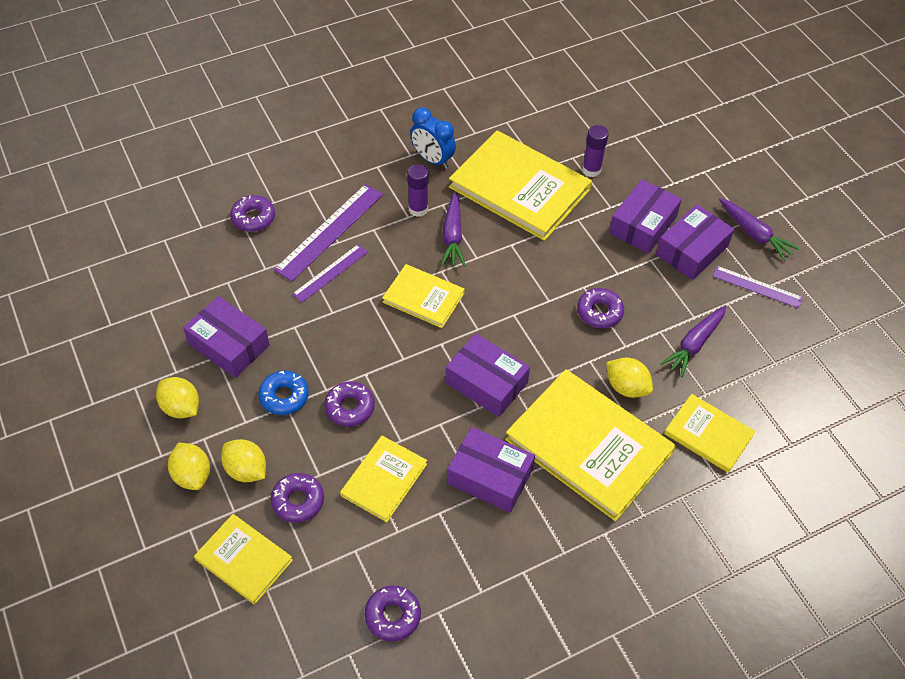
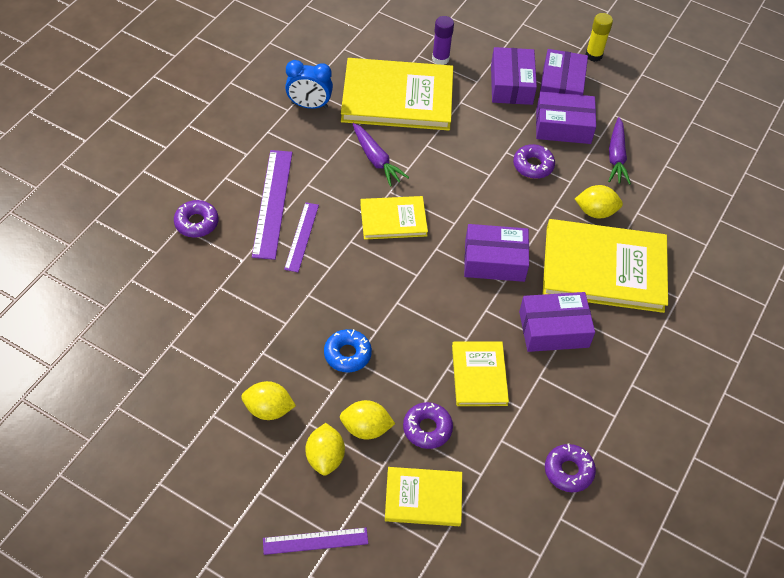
camera: 35 degrees left, 0 degrees up
(192, 475) = (325, 457): yellow lemon -> yellow lemon turned 60 degrees clockwise
(229, 345) = (265, 337): purple box -> purple box (563, 126)
(350, 407) = (407, 335): purple donut -> none
(418, 209) = (331, 151): purple glue stick -> none
(708, 435) = (676, 217): yellow book -> none
(754, 234) = (593, 55): purple carrot -> yellow glue stick
(757, 287) = (625, 94): purple ruler -> purple ruler (315, 541)

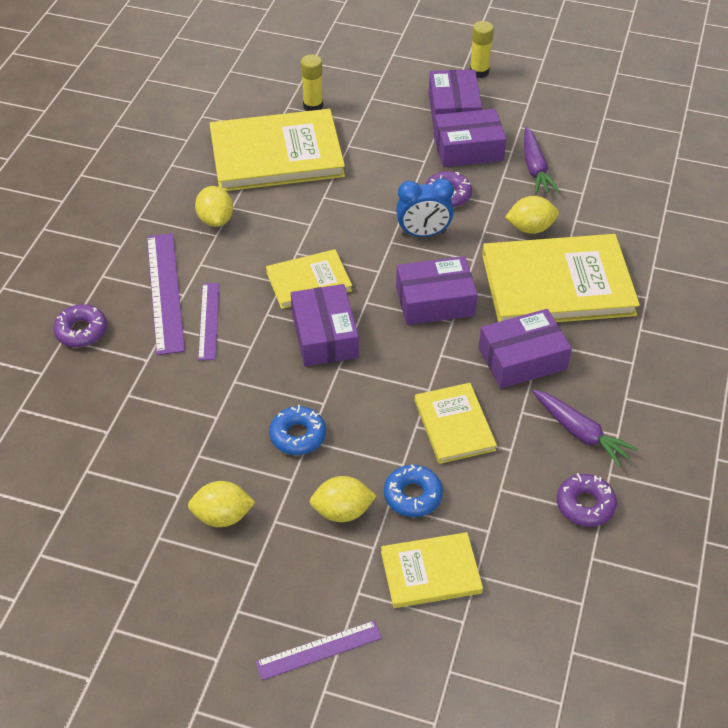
camera: 10 degrees left, 5 degrees down
(309, 105) = (179, 181): blue clock -> blue clock (423, 233)
(325, 457) = (304, 554): yellow lemon -> yellow lemon (216, 220)
(376, 159) = (271, 223): purple carrot -> purple carrot (580, 433)
(427, 428) = (412, 495): purple donut -> blue donut
(440, 59) = (313, 106): purple glue stick -> yellow glue stick
(511, 84) = (399, 117): purple box -> purple box (324, 335)

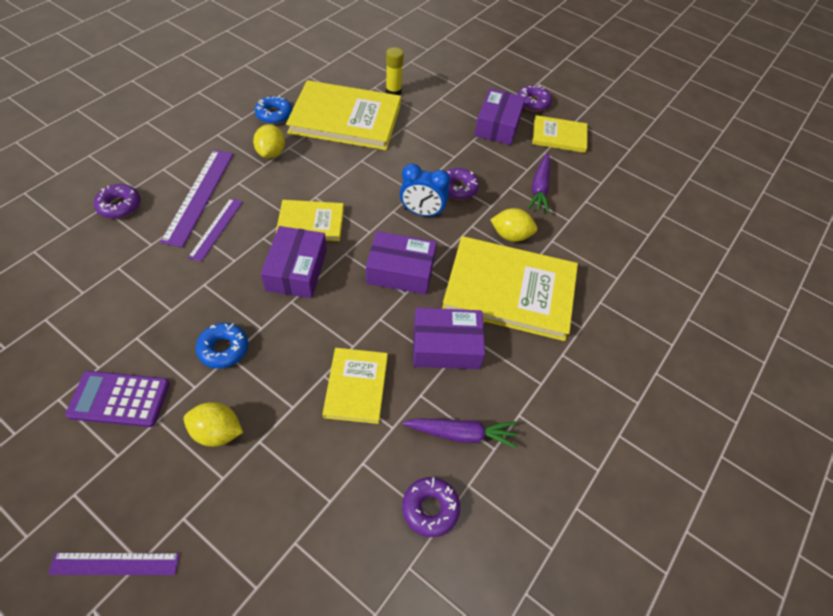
camera: 15 degrees right, 5 degrees up
(222, 516) = (119, 399): yellow lemon -> purple calculator
(412, 495) = (284, 440): blue donut -> blue donut (274, 114)
(431, 572) = (256, 523): yellow book -> yellow book (559, 136)
(468, 149) = (494, 157): purple box -> none
(479, 72) = (533, 103): yellow glue stick -> purple donut
(580, 433) = (461, 434): purple carrot -> purple carrot turned 60 degrees counterclockwise

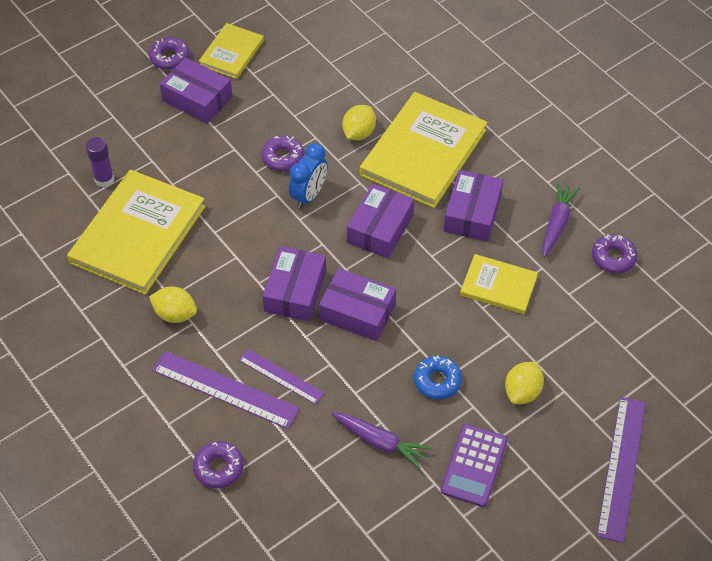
camera: 70 degrees left, 0 degrees up
(115, 563) = (621, 467): purple ruler -> purple ruler, size x1.63
(274, 114) = (105, 303): blue donut -> none
(311, 222) = (295, 291): yellow book -> purple box
(393, 92) = (104, 179): yellow glue stick -> purple glue stick
(539, 188) = (303, 92): purple carrot -> purple carrot (380, 442)

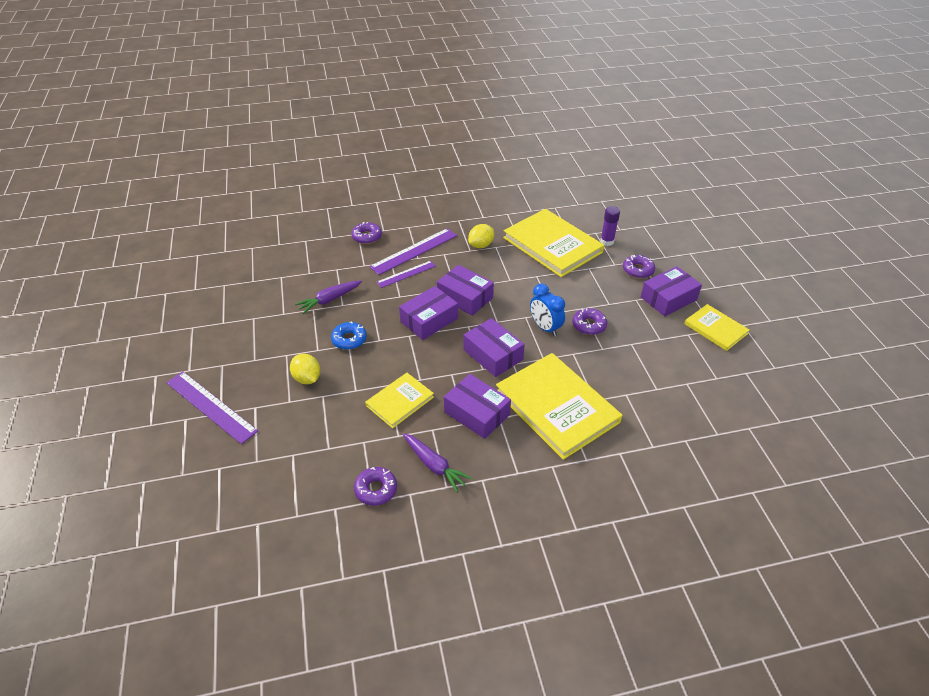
camera: 115 degrees right, 10 degrees down
(169, 58) = (719, 295): purple donut -> purple donut (638, 270)
(359, 133) = (596, 374): yellow lemon -> none
(474, 465) = (278, 334): purple calculator -> none

